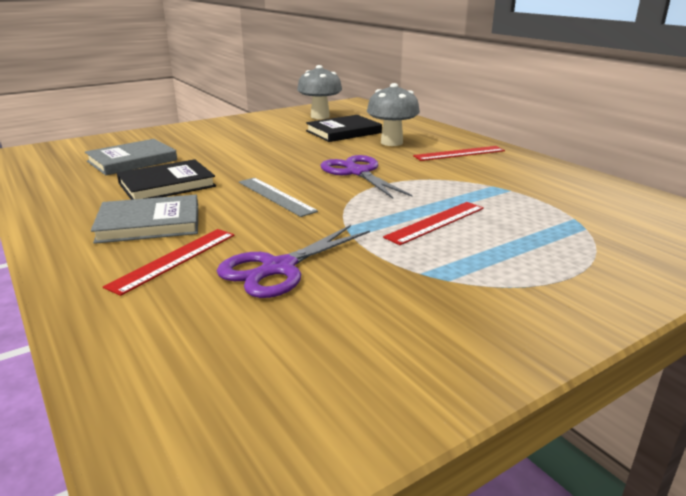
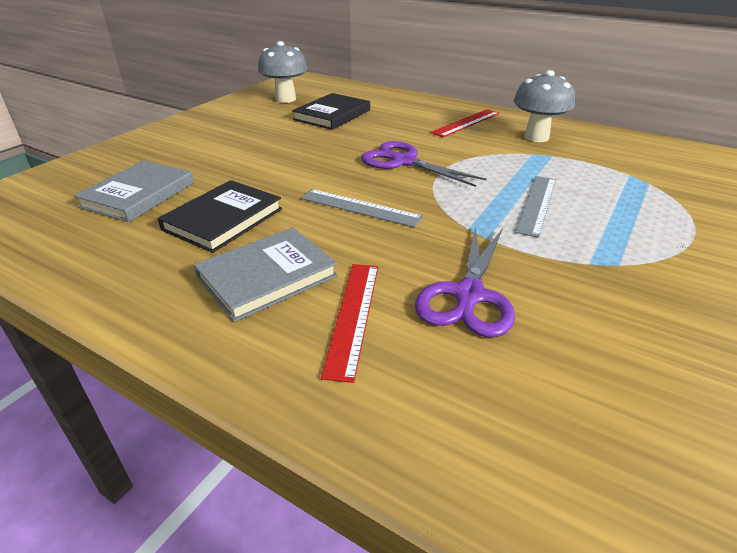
camera: 25 degrees left, 10 degrees up
(391, 142) = (393, 120): grey mushroom -> grey mushroom (536, 137)
(435, 222) = (536, 204): red ruler -> grey ruler

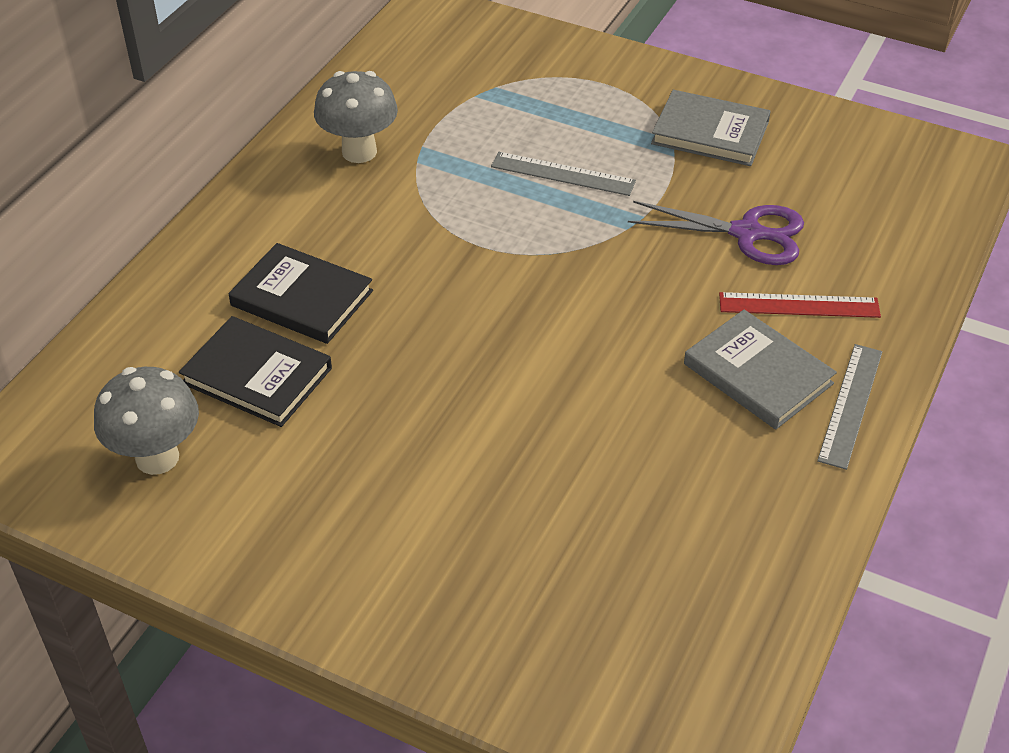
camera: 95 degrees left, 10 degrees up
(138, 195) = (601, 552): grey book -> grey book (710, 133)
(223, 219) = (651, 438): black book -> black book (302, 298)
(360, 208) = (597, 315): grey ruler -> grey ruler (851, 405)
(403, 161) = (455, 281): purple scissors -> none
(466, 123) = (300, 215): red ruler -> none

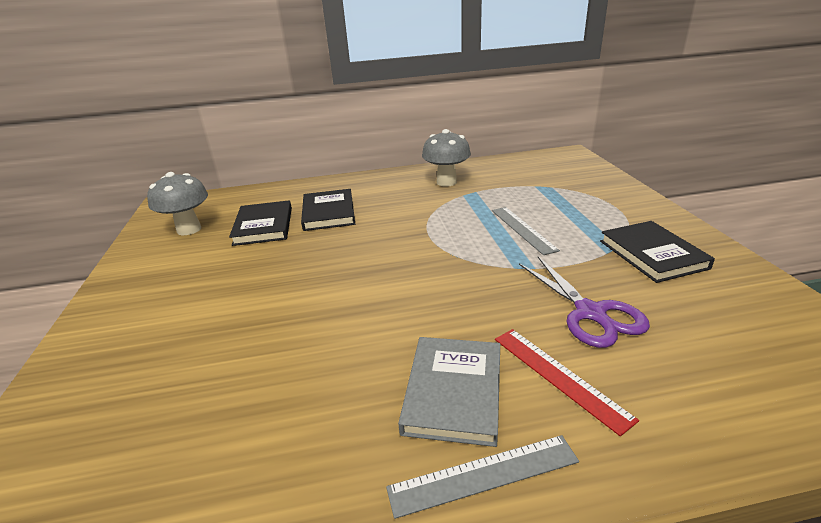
camera: 55 degrees right, 15 degrees down
(710, 133) = (652, 254): grey book -> black book

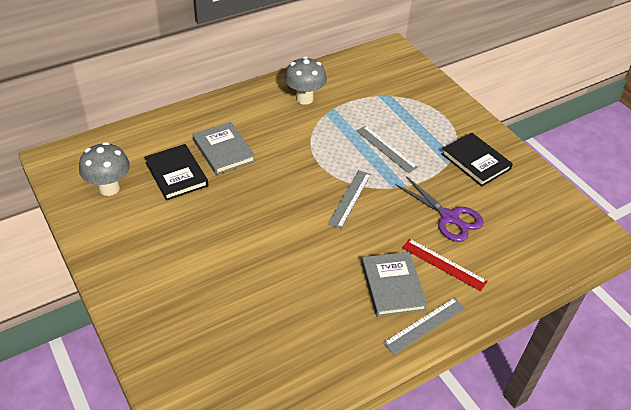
camera: 25 degrees left, 15 degrees up
(328, 213) = (223, 150): black book -> grey book
(447, 271) = (349, 198): none -> grey ruler

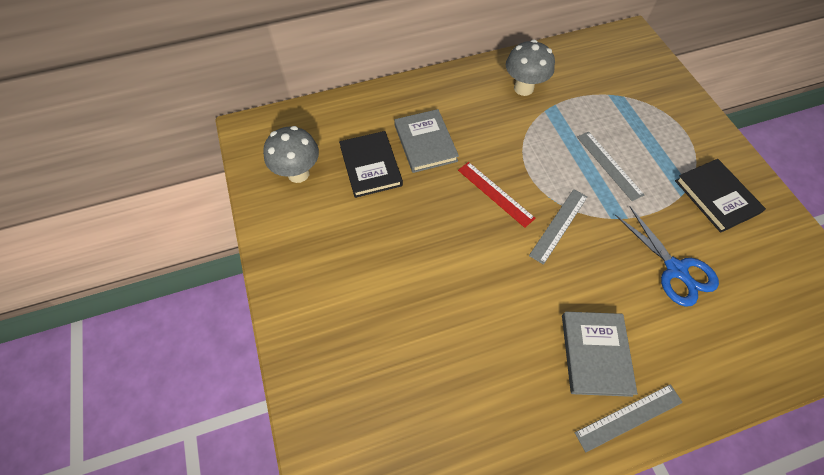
camera: 15 degrees right, 15 degrees up
(443, 264) = (661, 334): red ruler -> red ruler (495, 194)
(450, 218) = (676, 270): purple scissors -> blue scissors

